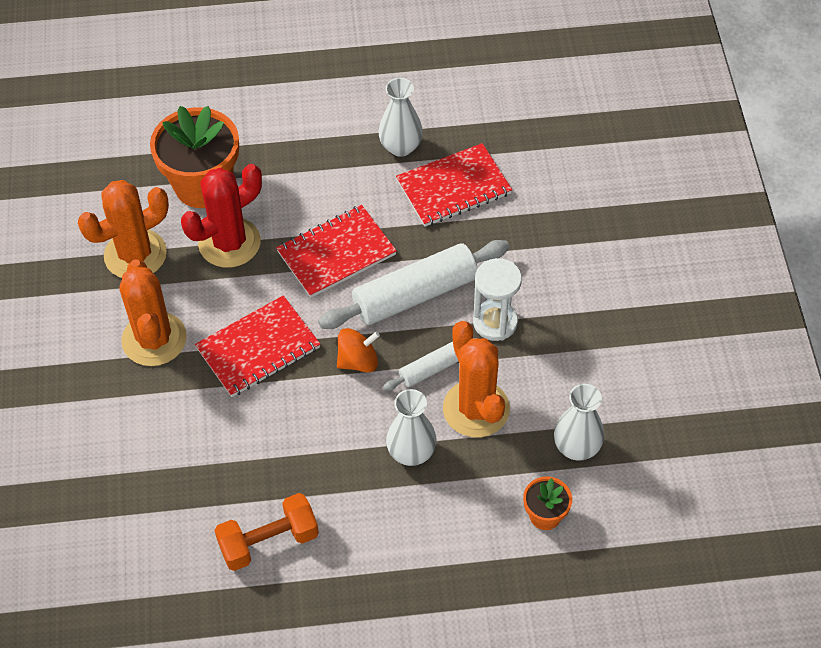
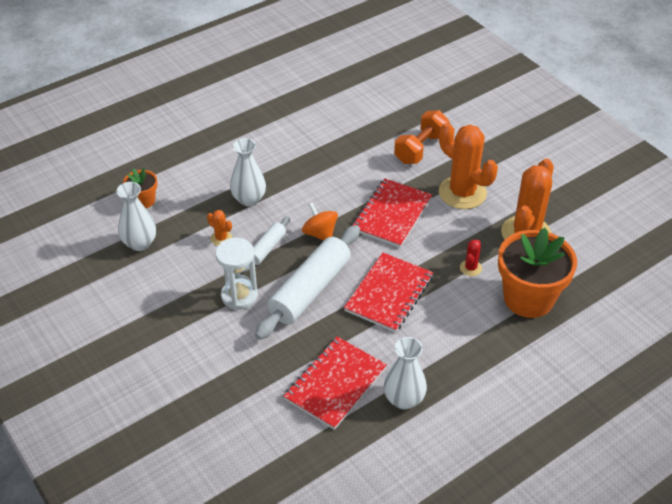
camera: 150 degrees right, 10 degrees down
(229, 243) = (470, 268): red cactus -> red cactus, size x0.43
(268, 541) = (303, 129): orange dumbbell -> orange dumbbell (421, 148)
(358, 361) = (320, 233): orange spinning top -> orange spinning top turned 105 degrees clockwise
(476, 409) = (221, 238): orange cactus -> orange cactus, size x0.43

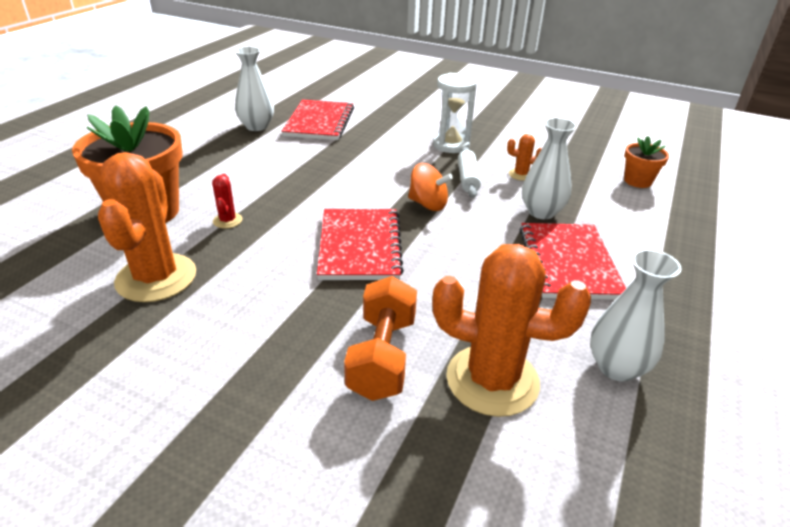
camera: 150 degrees right, 10 degrees down
(140, 243) = (584, 153): white vase -> white vase (616, 367)
(310, 290) = (392, 163): white rolling pin -> none
(389, 294) = (311, 178): red notebook -> red notebook (568, 263)
(462, 193) = (273, 304): orange cactus -> orange cactus (492, 380)

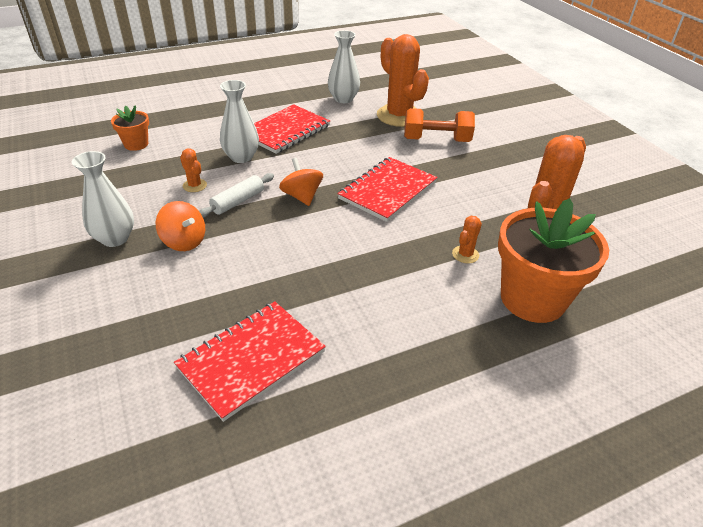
camera: 140 degrees left, 5 degrees up
(227, 221) = (465, 254): red cactus -> orange cactus
(257, 126) = (335, 397): white vase -> white vase (115, 238)
(382, 356) = (436, 140): orange dumbbell -> orange dumbbell turned 45 degrees clockwise
(451, 145) = (184, 241): white hourglass -> orange spinning top

